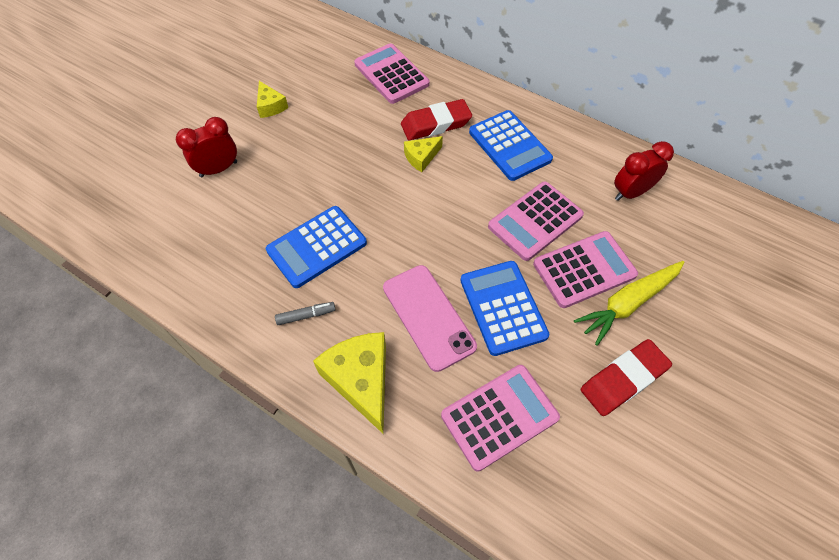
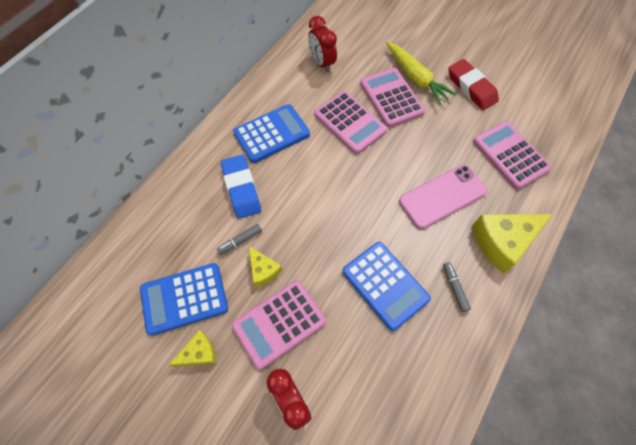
camera: 90 degrees left, 5 degrees up
(375, 126) = (240, 241): none -> grey marker
(391, 74) = (167, 228): pink calculator -> pink calculator (279, 323)
(421, 157) = (282, 201): yellow cheese -> yellow cheese (263, 270)
(436, 124) = (241, 189): red eraser -> blue eraser
(503, 307) = (428, 148): blue calculator -> blue calculator (184, 298)

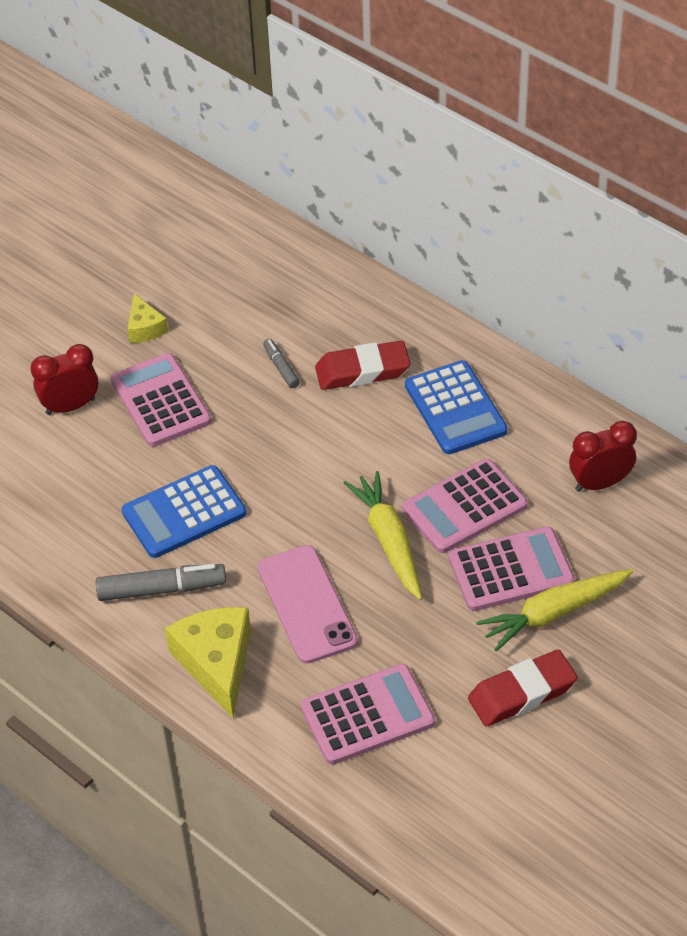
camera: 100 degrees right, 15 degrees down
(184, 298) = (214, 314): blue calculator -> none
(241, 189) = (362, 371): blue eraser -> red eraser
(263, 270) = (234, 389): yellow cheese -> none
(384, 158) = (389, 541): none -> yellow carrot
(454, 288) = (162, 589): grey marker -> grey marker, size x1.81

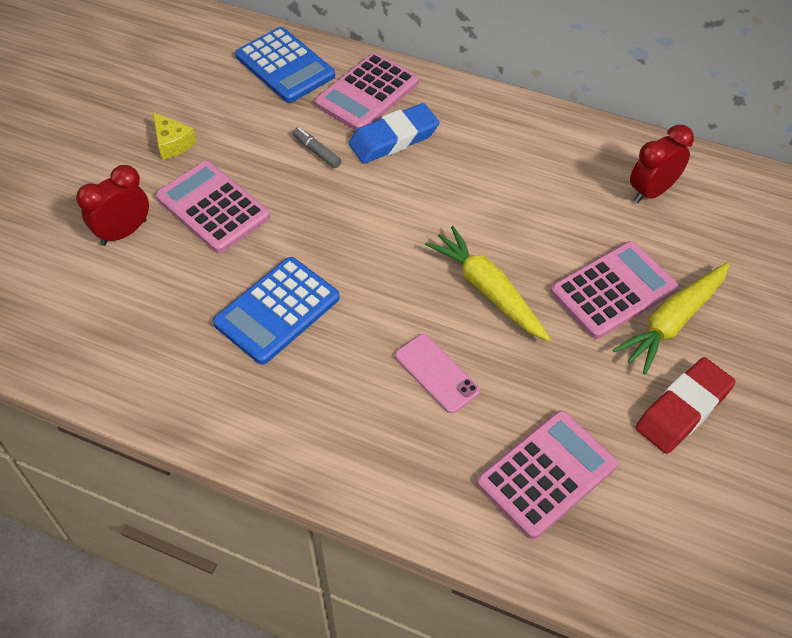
camera: 20 degrees left, 5 degrees up
(162, 589) = (284, 395): grey marker -> none
(216, 663) = (371, 460): yellow cheese -> none
(307, 604) = (436, 373): pink phone -> pink phone, size x0.65
(362, 371) = (394, 139): red eraser -> blue eraser
(455, 408) = (492, 154): blue calculator -> blue calculator (285, 66)
(464, 507) = (543, 241): pink calculator -> pink calculator (367, 93)

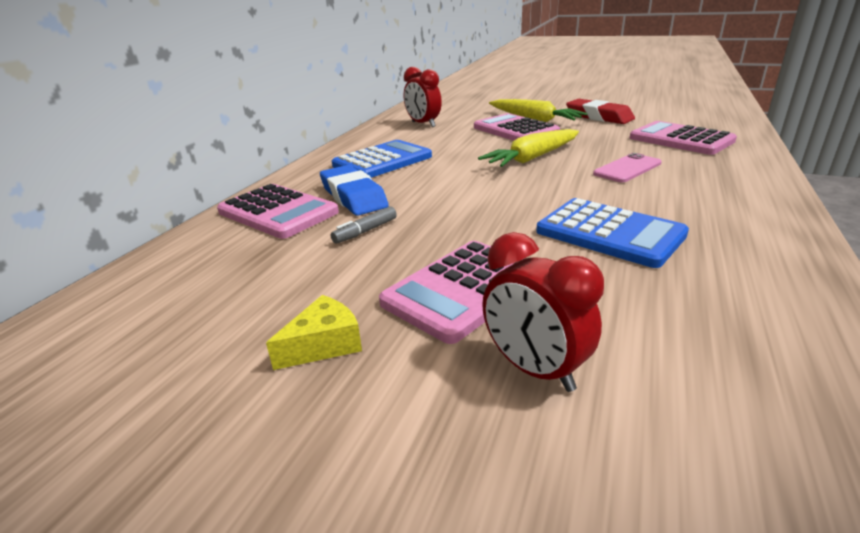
camera: 90 degrees left, 25 degrees down
(285, 66) = (195, 263): blue calculator -> blue calculator (382, 161)

